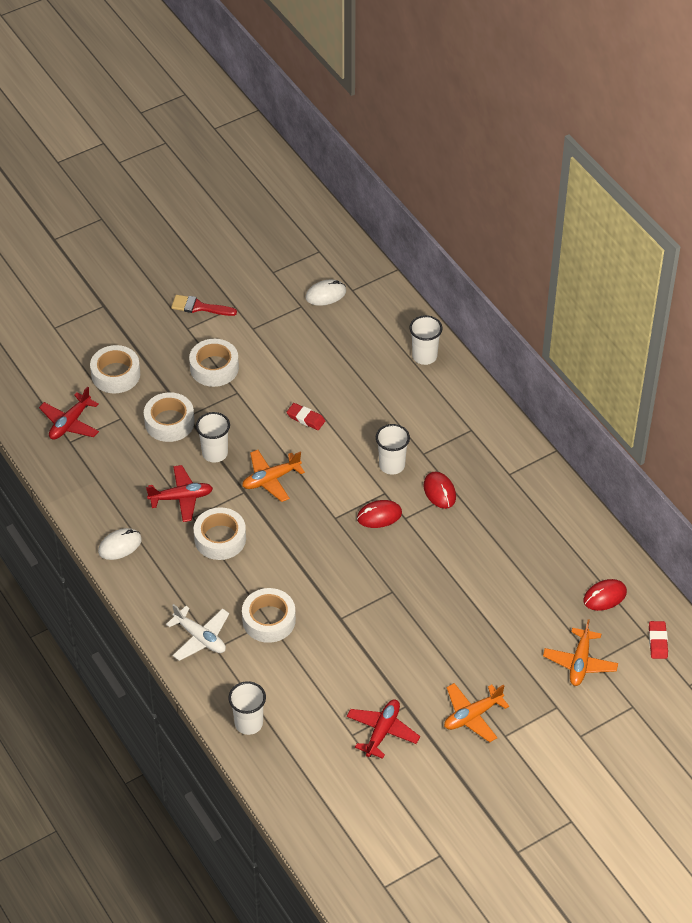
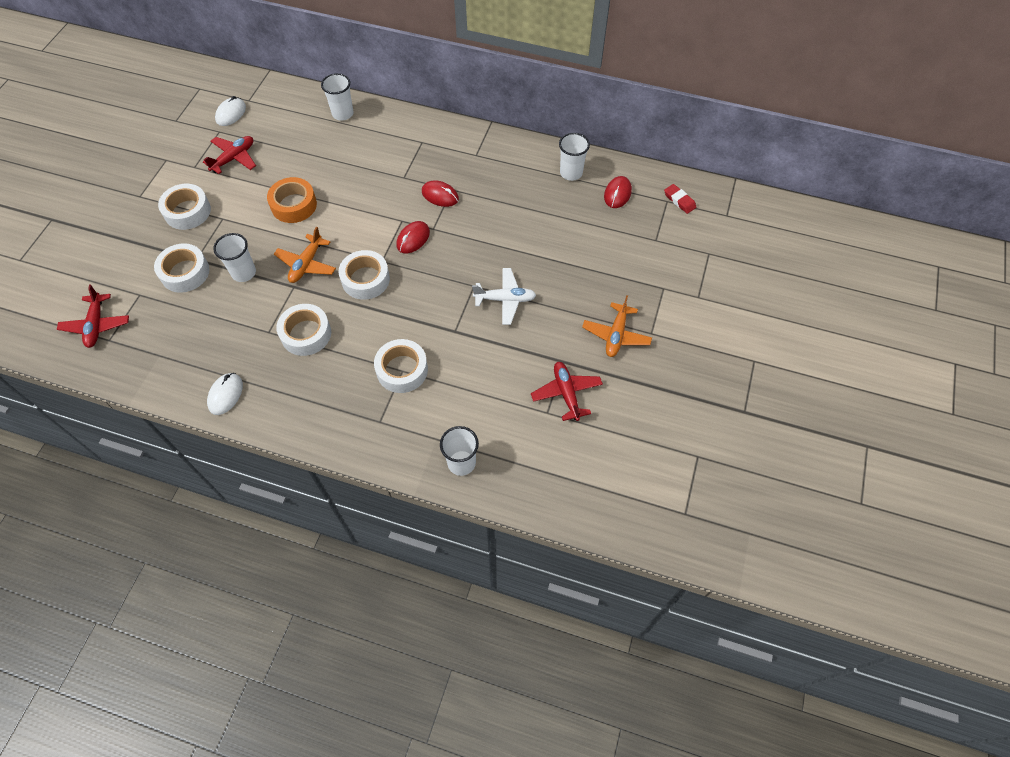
camera: 40 degrees left, 10 degrees up
(116, 374) = (106, 264): white tape -> white tape (365, 279)
(181, 498) = (245, 323): red plane -> red plane (234, 158)
(199, 307) = (136, 176): red brush -> none
(200, 638) = (360, 422): white plane -> white plane (505, 299)
(306, 418) = (294, 205): red eraser -> orange tape
(392, 465) = (389, 198): white cup -> white cup (571, 173)
(580, 662) = (647, 247): orange plane -> none

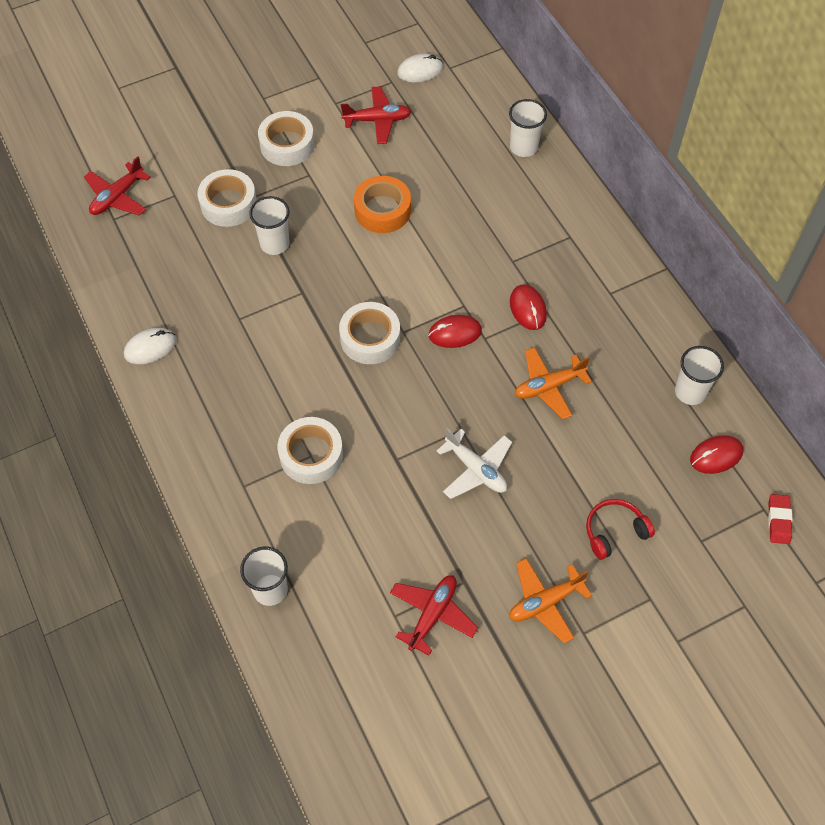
camera: 45 degrees right, 0 degrees up
(306, 264) = (334, 279): orange plane -> orange plane (549, 386)
(306, 334) = (267, 347): white tape -> none
(610, 270) = (614, 531): none -> red headphones

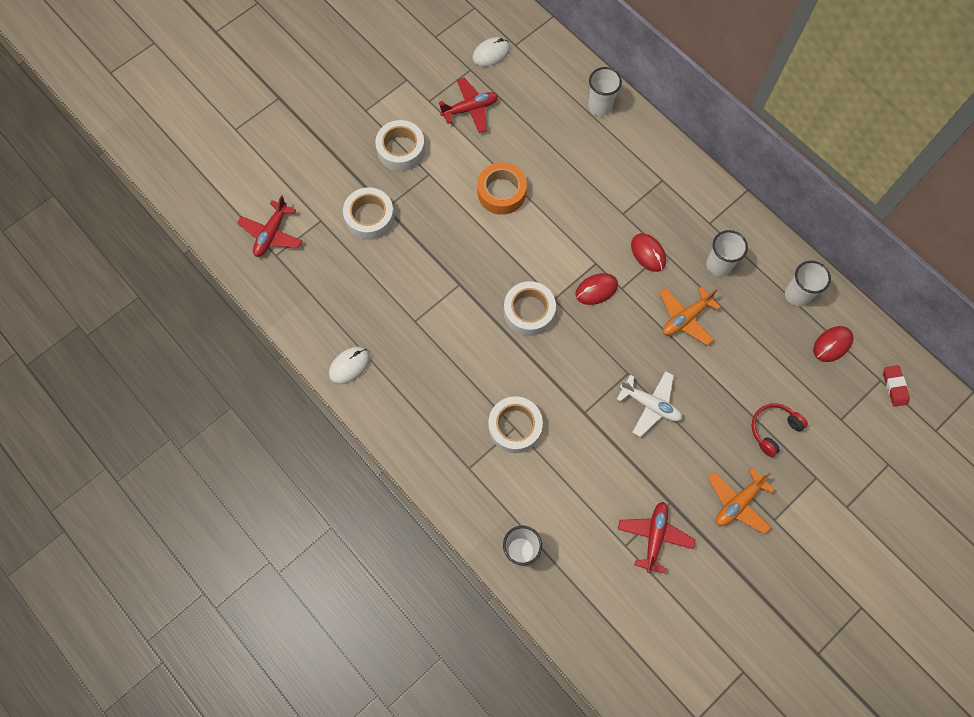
camera: 15 degrees left, 10 degrees up
(274, 244) = (421, 245): white cup -> white cup (718, 265)

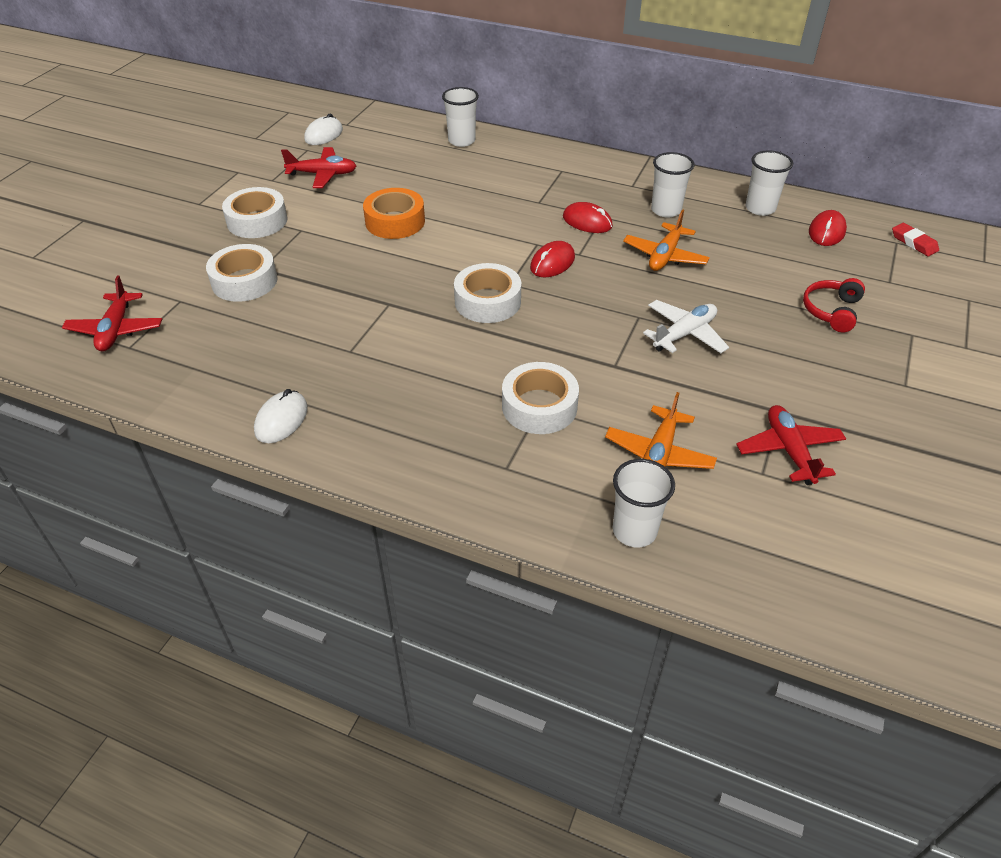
camera: 25 degrees left, 25 degrees down
(470, 109) = (322, 174): red plane -> red plane turned 45 degrees clockwise
(650, 405) = (684, 334): white plane -> white plane turned 45 degrees counterclockwise
(738, 502) = (853, 384): orange plane -> orange plane (659, 453)

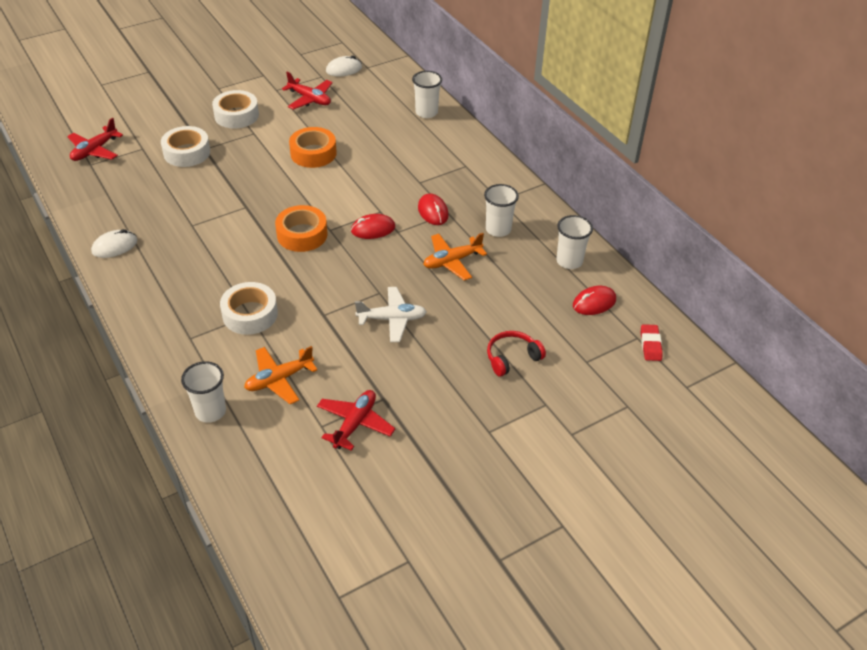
camera: 35 degrees right, 0 degrees up
(487, 301) = (302, 234): white tape -> orange tape

